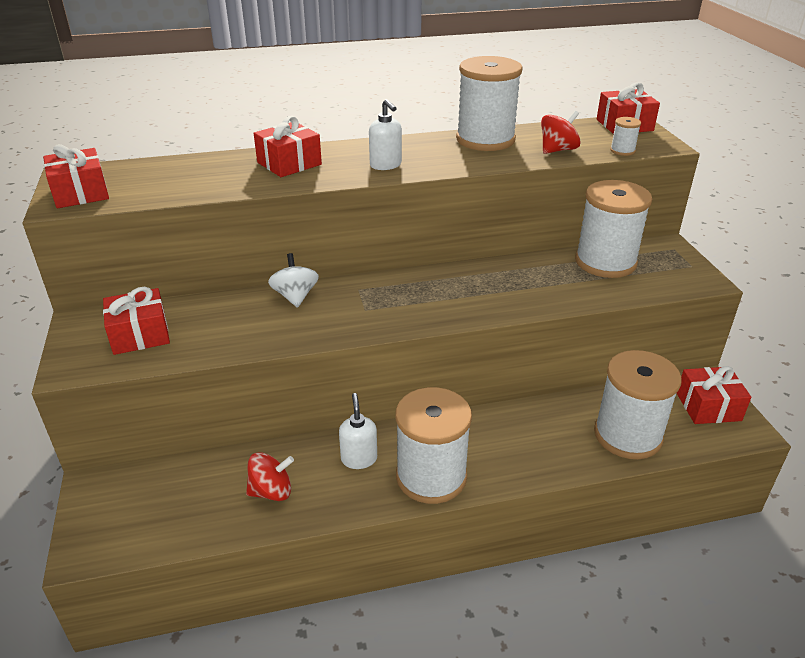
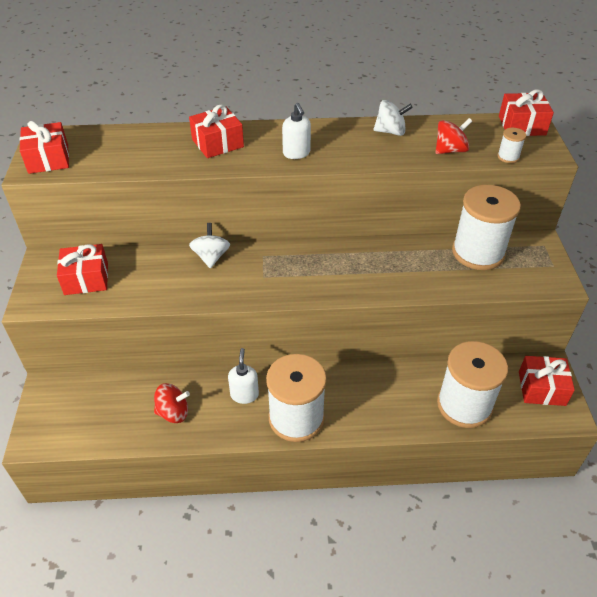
camera: 10 degrees right, 10 degrees up
(485, 140) = (390, 131): white spool -> white spinning top

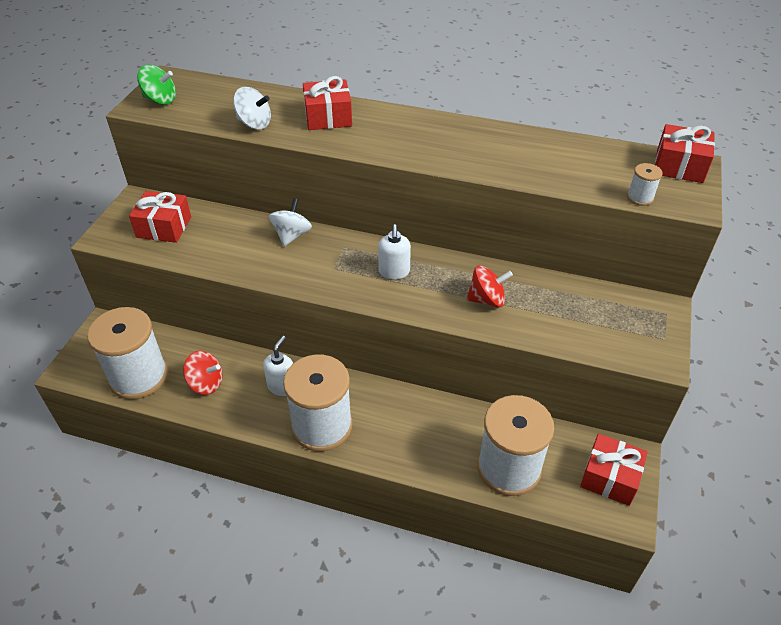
camera: 20 degrees right, 0 degrees up
(48, 159) = (160, 100): red gift -> green spinning top
(296, 153) = (402, 144): white soap dispenser -> white soap dispenser (394, 272)
(390, 131) = (519, 142): white spinning top -> white spinning top (254, 123)
(450, 150) = (575, 176): red spinning top -> red spinning top (487, 299)
(478, 252) = (581, 301): white spool -> white spool (138, 376)

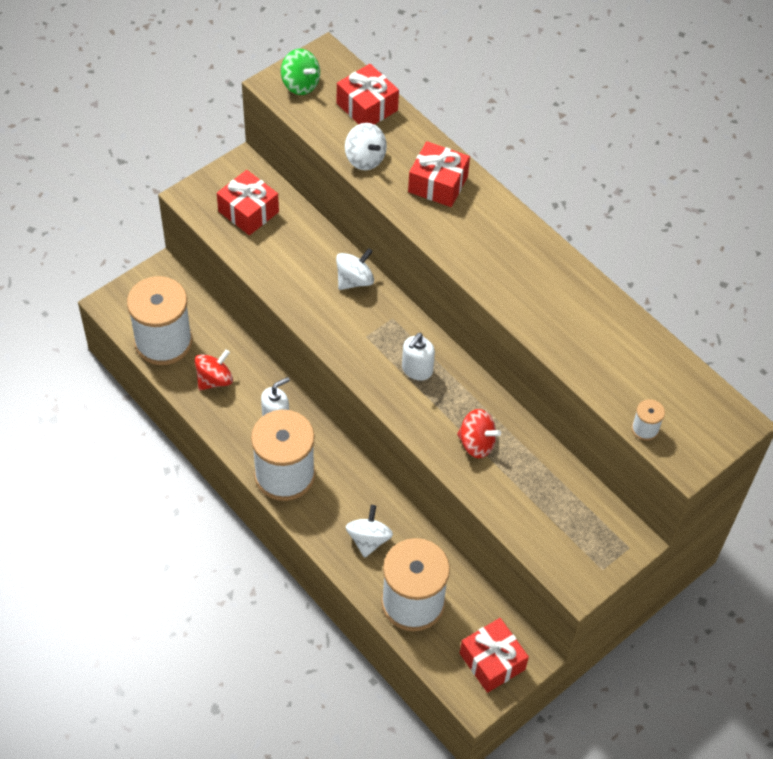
camera: 30 degrees right, 10 degrees up
(206, 383) = (214, 380): red spinning top -> red spinning top turned 90 degrees counterclockwise
(432, 438) = (368, 540): none -> white spinning top
(679, 166) = (721, 416): red gift -> red gift (367, 107)

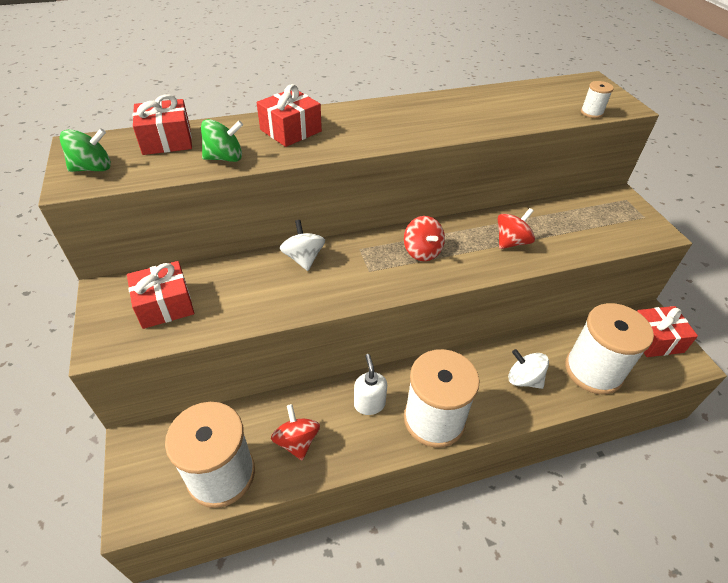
camera: 65 degrees left, 10 degrees down
(365, 159) = (225, 158): white spinning top -> green spinning top
(417, 370) = (422, 252): white soap dispenser -> red spinning top

